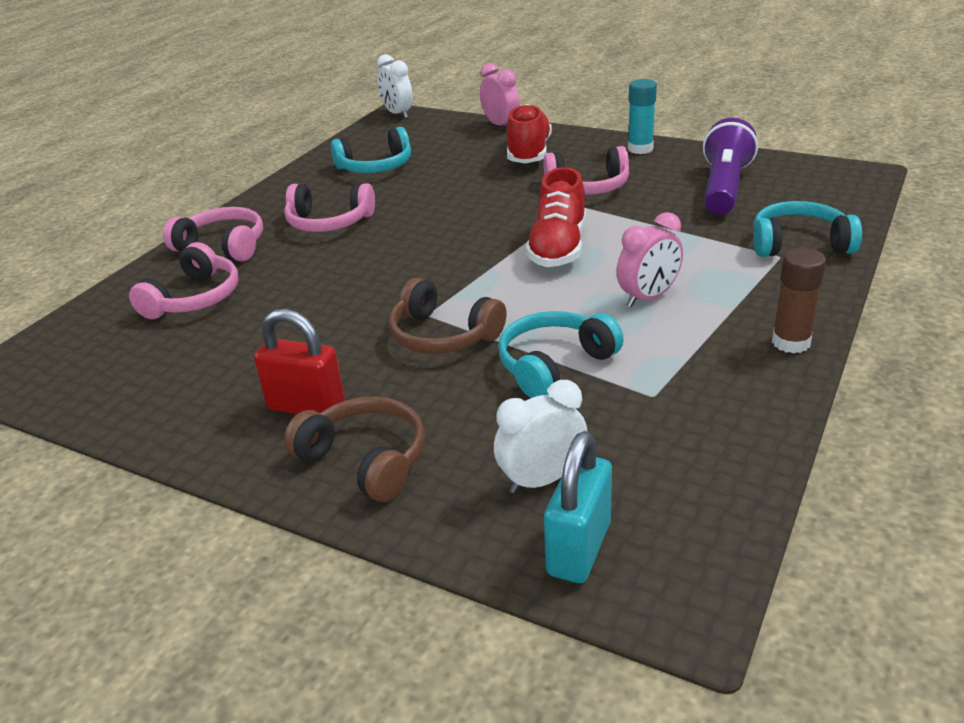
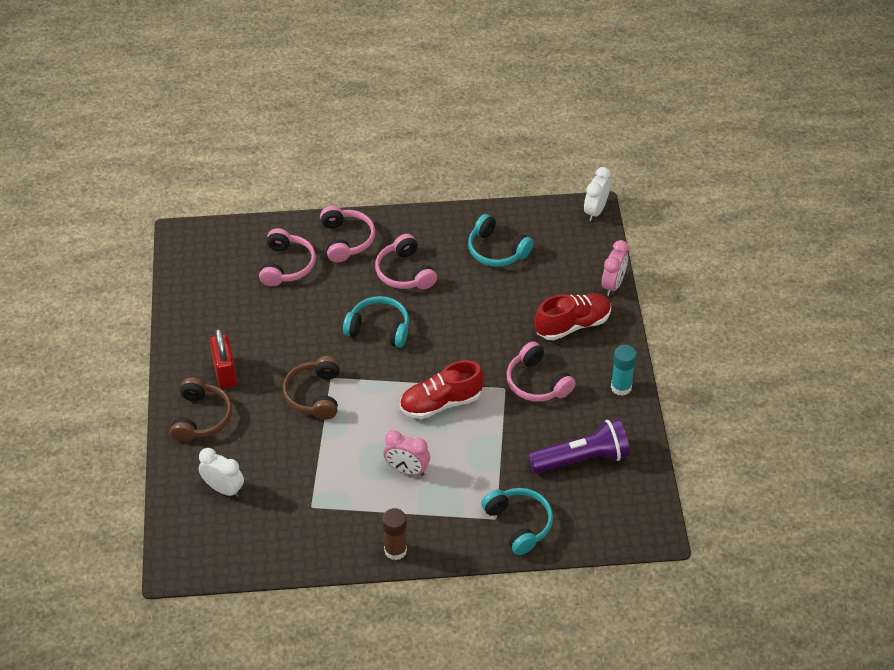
camera: 55 degrees right, 15 degrees up
(194, 298) = (287, 265): pink headphones -> pink headphones turned 75 degrees counterclockwise
(554, 365) = (315, 455): turquoise headphones -> turquoise headphones (379, 328)
(579, 548) = (188, 520): turquoise padlock -> none

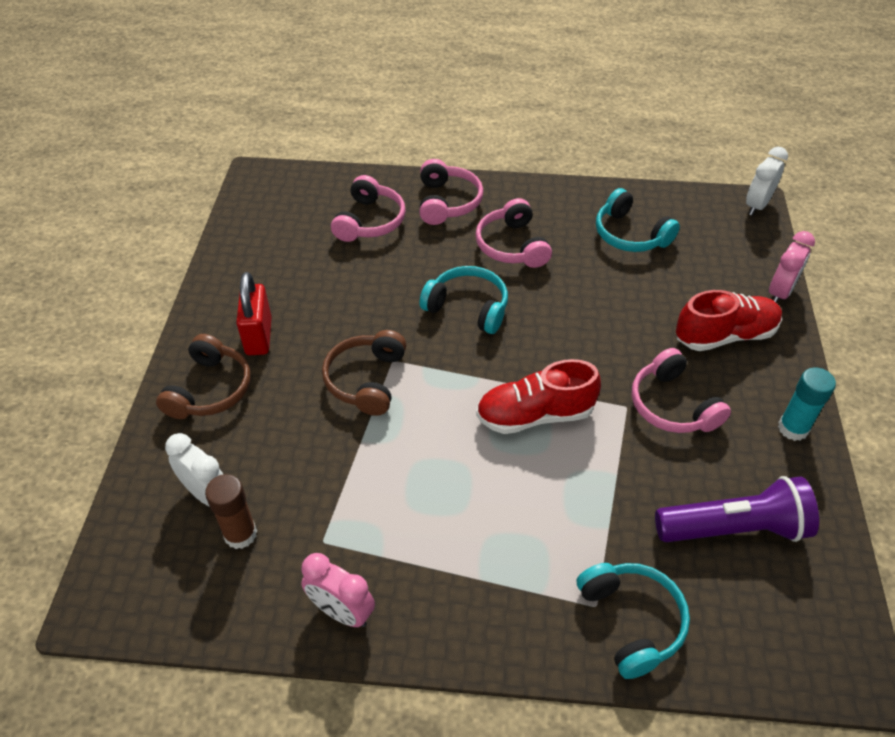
camera: 10 degrees right, 0 degrees up
(395, 550) = (433, 635): brown glue stick -> brown glue stick (240, 534)
(407, 470) = (472, 506): pink clock -> pink clock (341, 612)

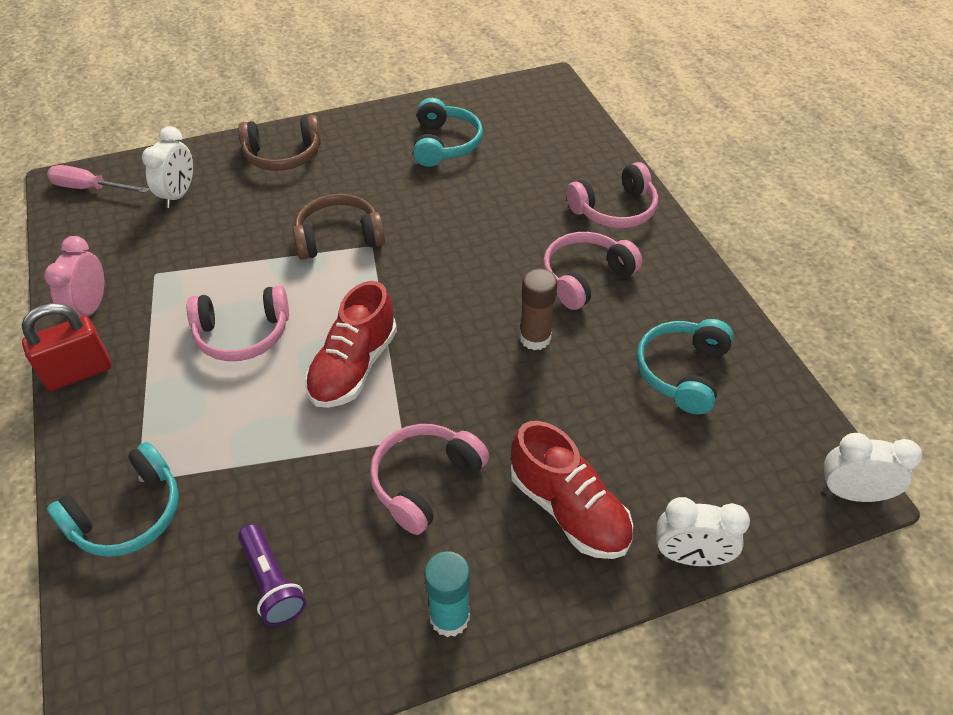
camera: 65 degrees right, 0 degrees up
(129, 581) = (90, 188): none -> pink screwdriver
(240, 534) = (147, 226): brown glue stick -> brown glue stick (535, 338)
(258, 336) = (354, 158): red padlock -> red padlock (79, 372)
(370, 221) = (544, 168): pink headphones -> pink headphones (242, 334)
(468, 307) = (471, 273): turquoise headphones -> turquoise headphones (445, 144)
(535, 415) = (353, 367): red shoe -> red shoe turned 120 degrees counterclockwise
(734, 528) = (272, 583): purple flashlight -> purple flashlight, size x0.60
(780, 292) = (690, 557): pink clock -> white clock

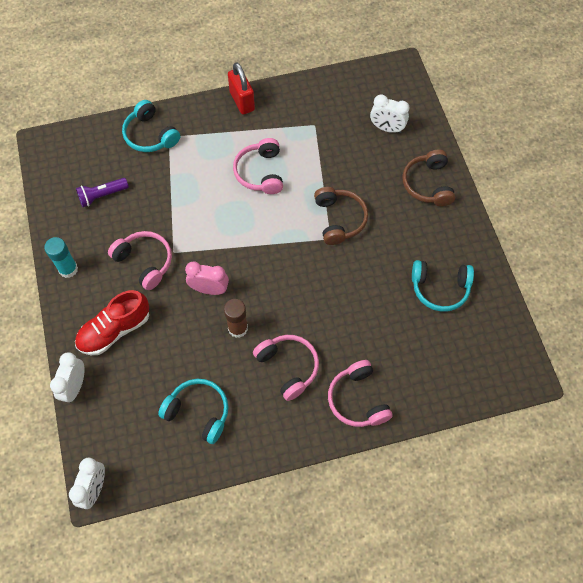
camera: 95 degrees right, 15 degrees up
(90, 188) = (395, 81): pink screwdriver -> none
(90, 308) = (289, 99): pink clock -> pink clock (209, 289)
(353, 367) = (228, 228): red shoe -> none

